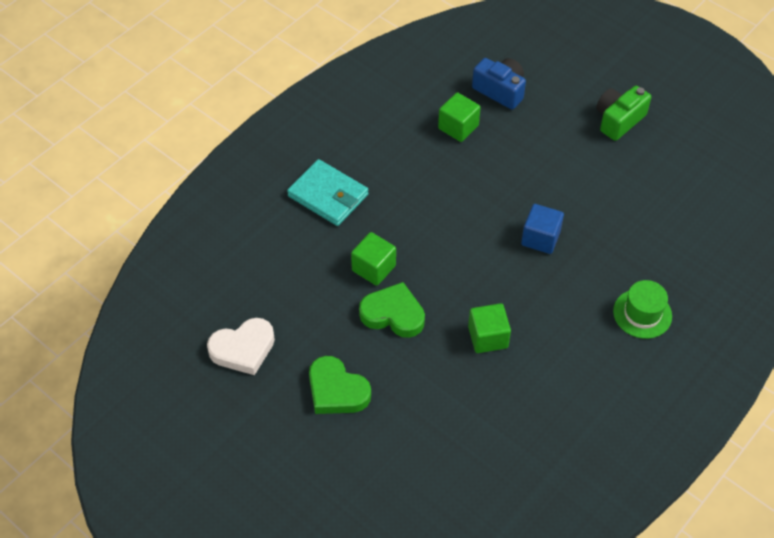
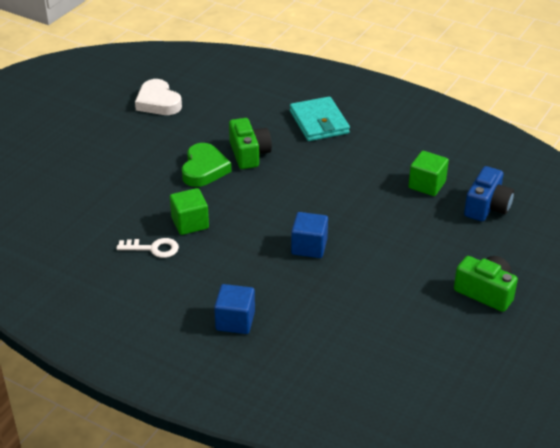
camera: 80 degrees right, 15 degrees down
(328, 195) = (319, 122): turquoise wallet -> turquoise wallet turned 45 degrees counterclockwise
(336, 390) = (126, 149): green heart -> none
(373, 268) = (249, 154): green cube -> green camera
(525, 375) = (153, 248): none -> white key
(642, 313) = (235, 321): green hat -> blue cube

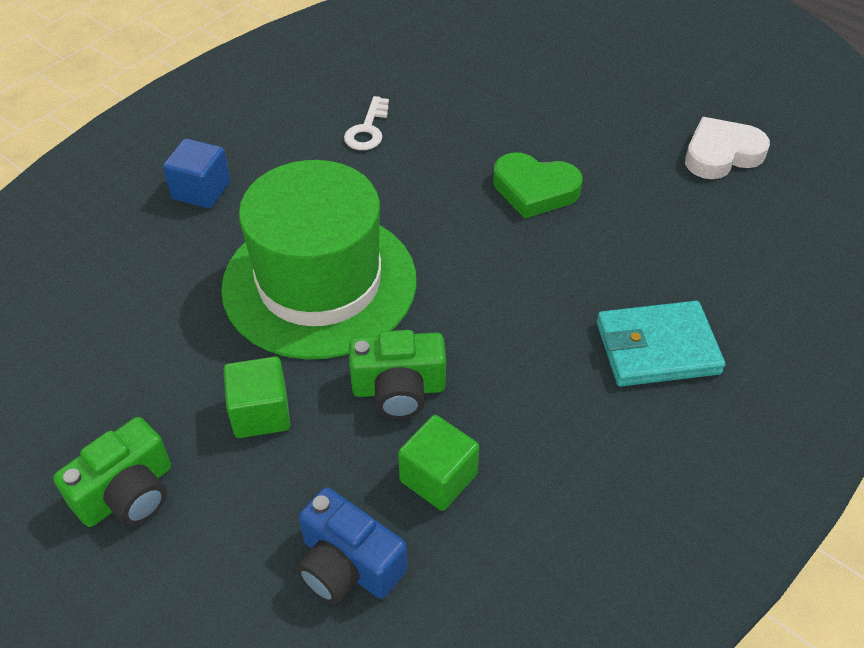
camera: 100 degrees right, 10 degrees up
(190, 223) = (410, 166): green cube -> green cube (261, 413)
(249, 154) = (568, 243): green camera -> green camera (399, 389)
(309, 247) = (319, 283): blue cube -> green hat

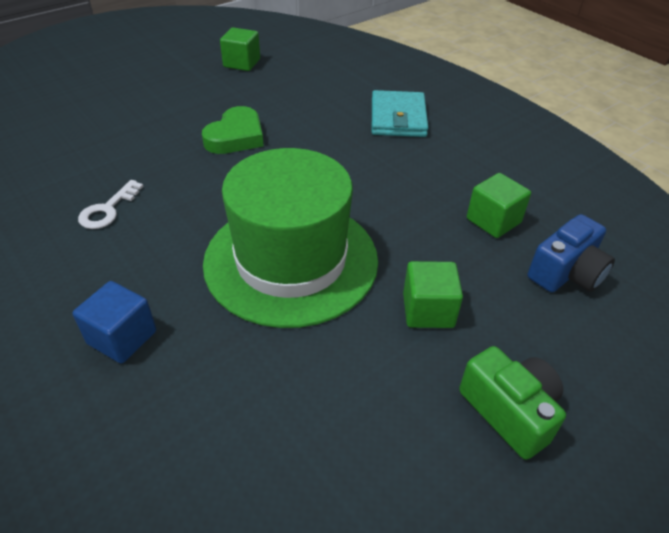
camera: 80 degrees left, 5 degrees down
(367, 130) = (108, 210): white key -> white key turned 90 degrees clockwise
(399, 389) = (414, 229): green camera -> none
(721, 154) = (242, 63): white heart -> green cube

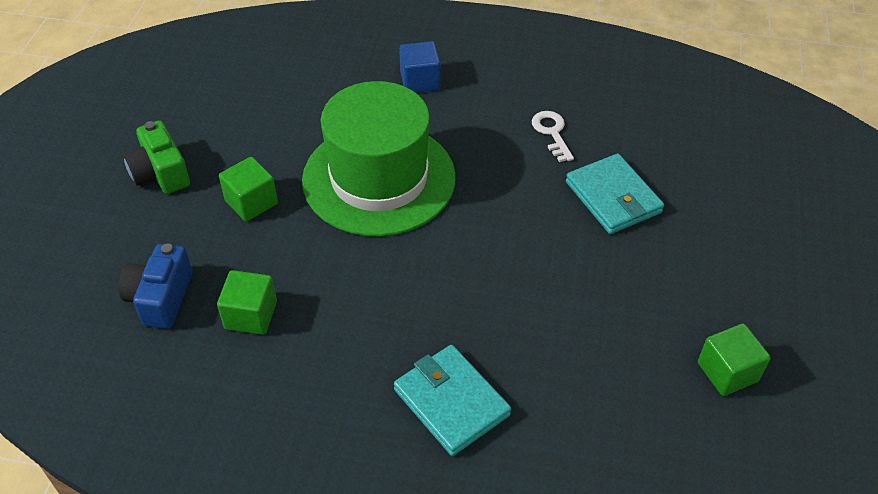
camera: 140 degrees right, 5 degrees up
(152, 148) = (613, 197): none -> turquoise wallet
(236, 137) = (568, 257): green heart -> none
(509, 411) = (160, 173): green camera -> green camera turned 45 degrees clockwise

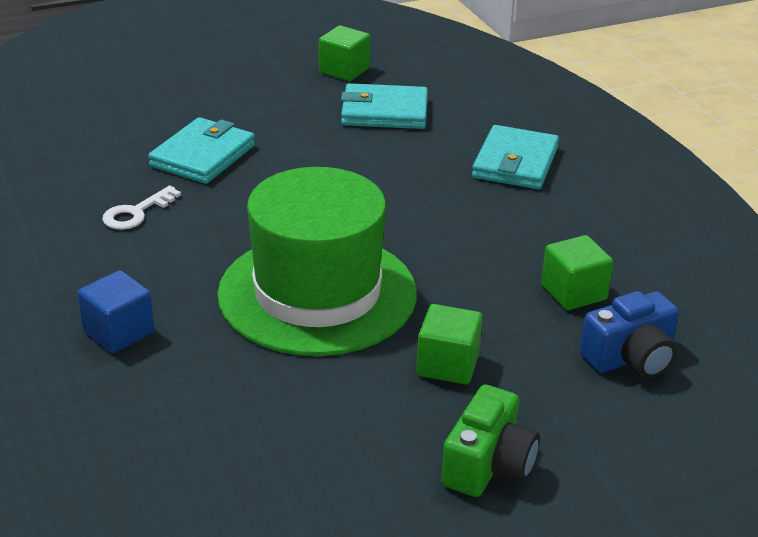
camera: 125 degrees left, 15 degrees down
(615, 356) = (384, 112): none -> turquoise wallet

